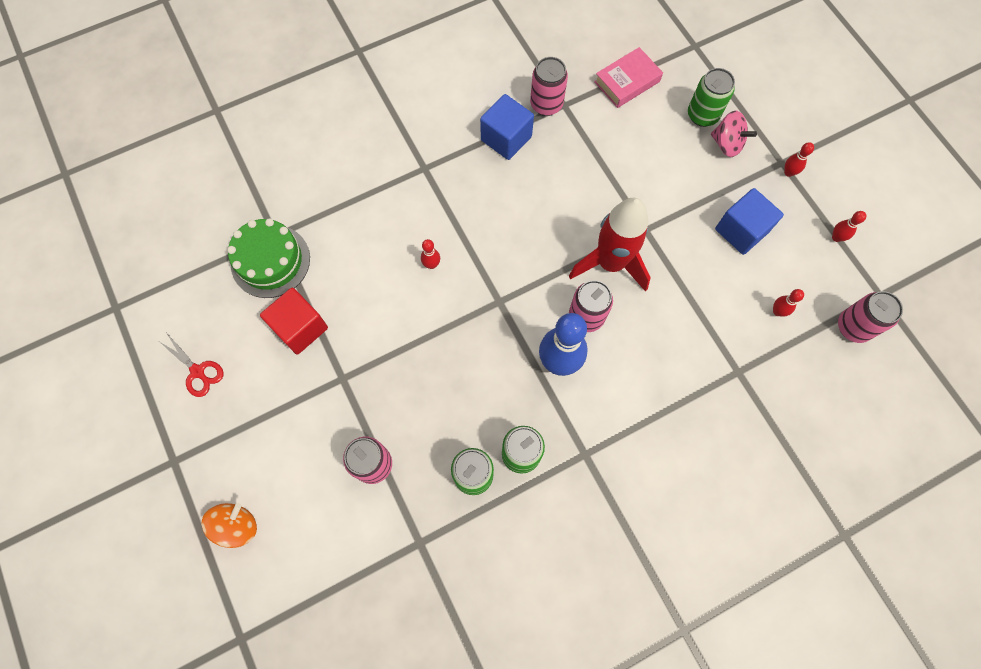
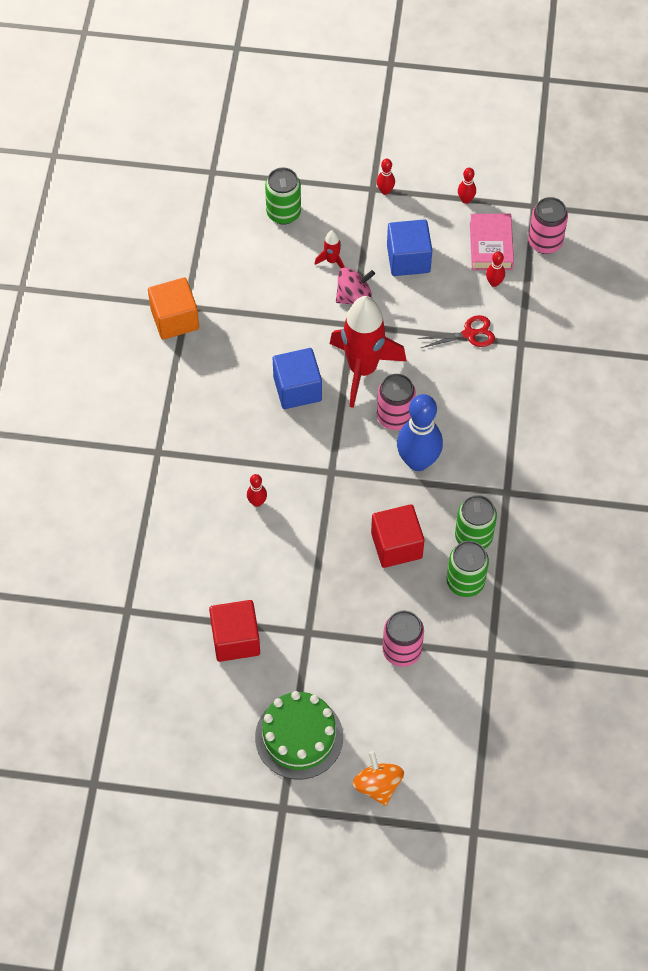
camera: 55 degrees left, 10 degrees down
(198, 371) = (213, 745): red scissors -> red scissors (469, 334)
(270, 261) = (150, 628): green cake -> green cake (299, 737)
(468, 396) = (396, 545): none -> red cube
(506, 138) = (182, 371): blue cube -> blue cube (297, 389)
(546, 104) = (175, 319): pink can -> orange cube
(627, 82) = (204, 245): pink book -> pink book (491, 246)
(690, 176) = (332, 261): none -> red rocket
(727, 144) = (324, 214): pink spinning top -> pink spinning top (354, 297)

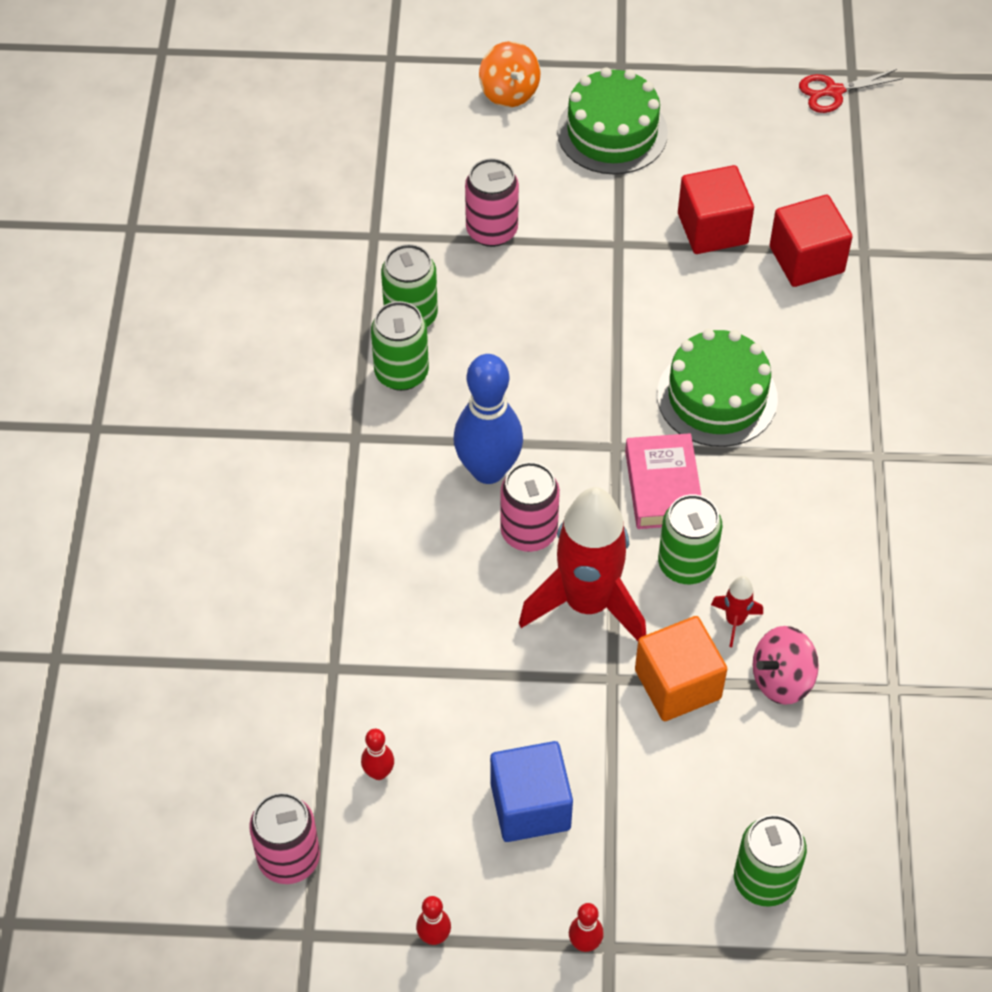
camera: 175 degrees right, 5 degrees down
(175, 319) = (907, 664): orange cube -> orange cube (677, 684)
(257, 502) = (717, 397): red bowling pin -> green cake
(297, 389) = (686, 564): blue cube -> green can
(332, 261) = (663, 792): red rocket -> red rocket (735, 621)
(354, 297) = (616, 727): pink spinning top -> pink spinning top (782, 679)
(396, 545) = (510, 355): red cube -> red cube (806, 259)
(469, 334) = (418, 676): red scissors -> red scissors (833, 92)
(491, 246) = (385, 844): pink book -> pink book (663, 487)

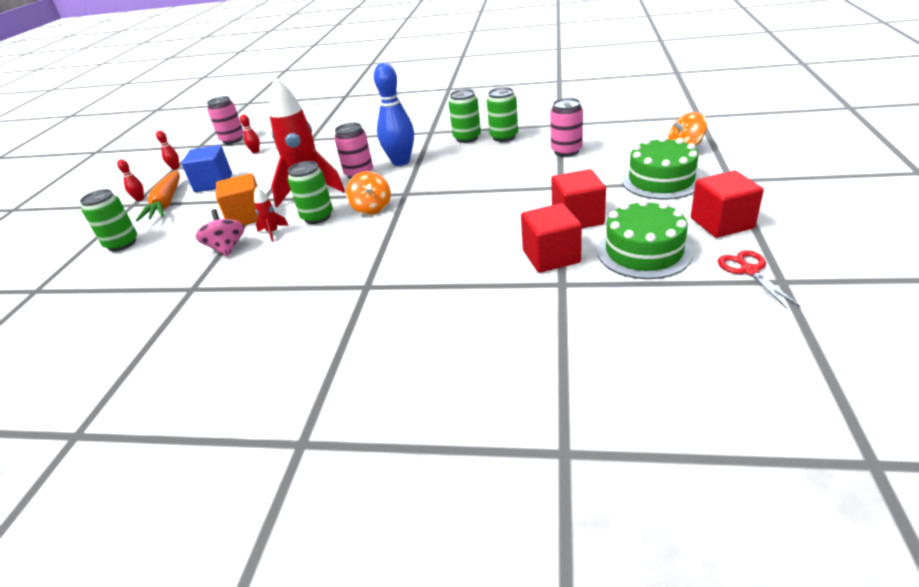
camera: 100 degrees right, 20 degrees down
(610, 870) = (166, 203): none -> orange carrot
(663, 487) = (372, 208): pink book -> orange spinning top
(717, 397) = (432, 223): green cake -> green cake (643, 252)
(732, 94) = (721, 223): none -> red cube

